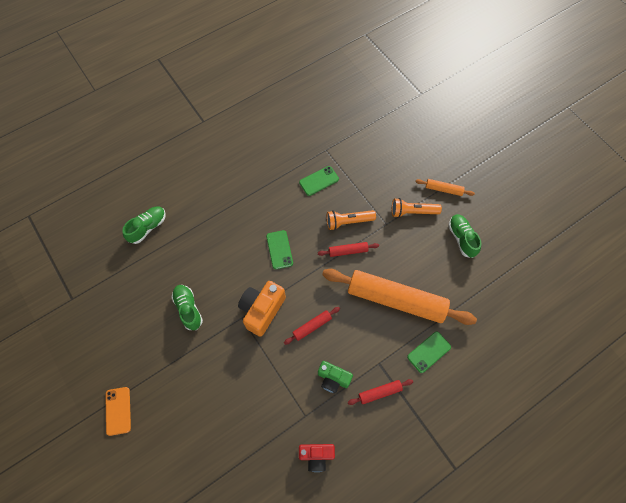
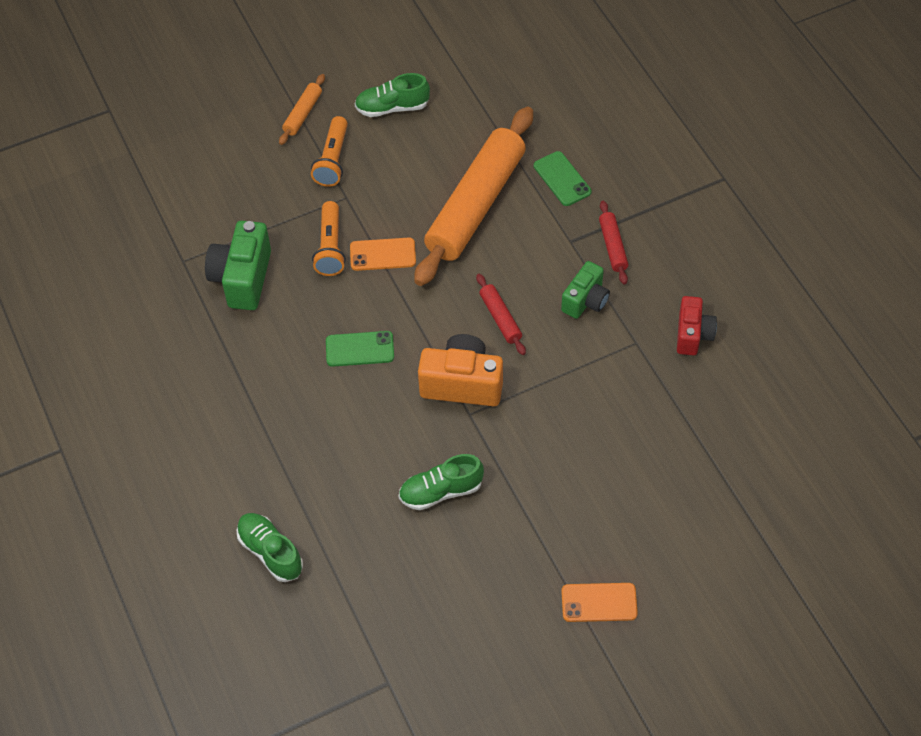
camera: 80 degrees left, 10 degrees down
(262, 310) = (462, 384): orange camera -> orange camera turned 150 degrees clockwise
(319, 181) = (242, 278): green phone -> green camera
(348, 251) = (383, 255): red rolling pin -> orange phone

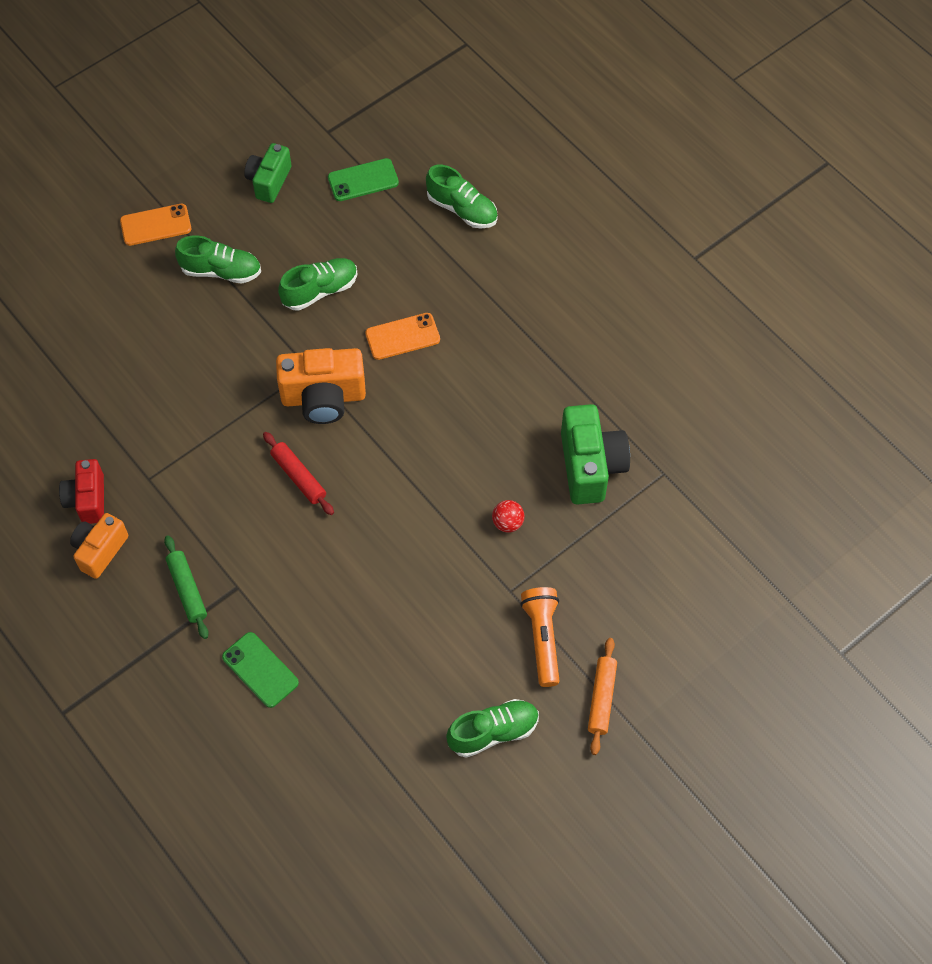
camera: 165 degrees right, 5 degrees up
(330, 247) = (507, 523): orange flashlight -> red ball
(360, 349) = (439, 413): green phone -> green phone (363, 180)
(383, 255) = (446, 526): orange phone -> orange phone (402, 336)
(476, 205) = (356, 611): orange rolling pin -> none
(537, 534) = (221, 271): none -> green shoe
(585, 301) = (209, 516): green camera -> green camera (269, 181)
(612, 246) = (187, 590): red rolling pin -> green rolling pin
(685, 291) = (100, 550): none -> orange camera

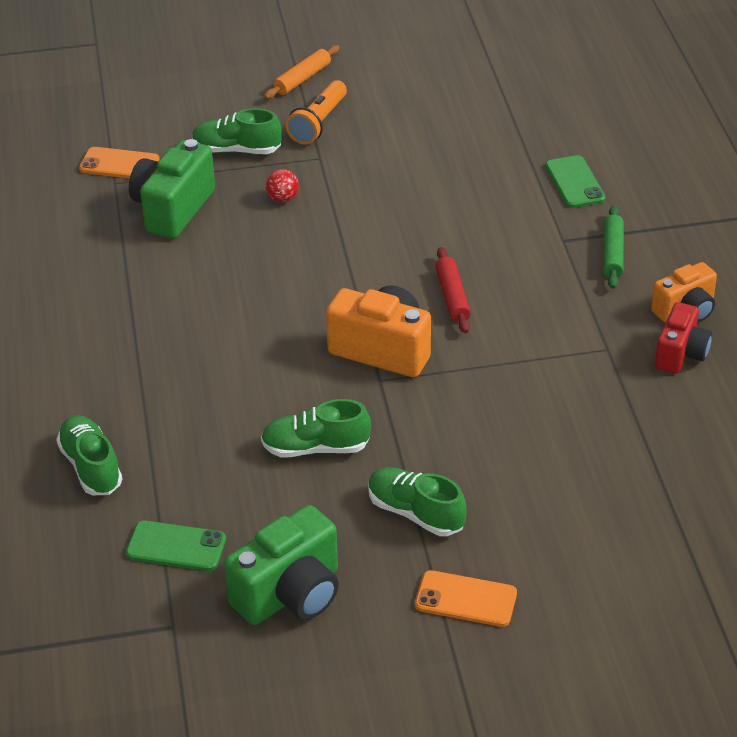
camera: 150 degrees left, 20 degrees down
(269, 181) = (290, 594): green camera -> green camera, size x1.55
(402, 336) = (260, 371): orange phone -> orange phone (119, 164)
(493, 732) = (404, 89): green shoe -> green shoe (236, 150)

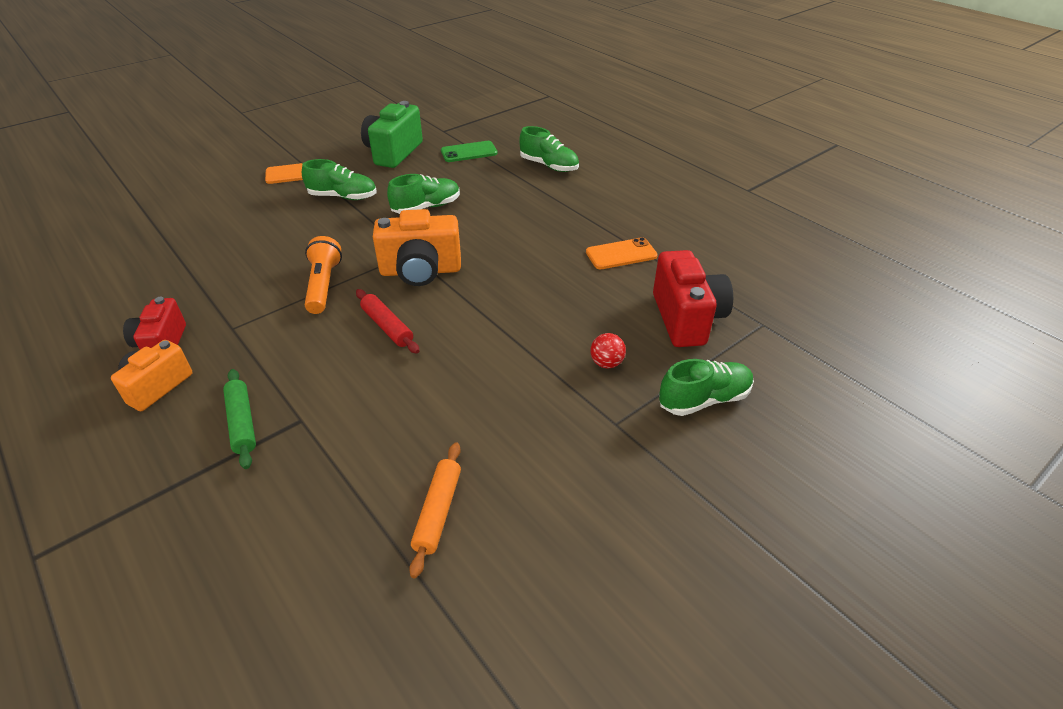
camera: 150 degrees right, 0 degrees up
(119, 164) = (783, 342): orange phone -> orange phone (621, 254)
(173, 209) = (686, 318): green camera -> red camera
(302, 79) = (748, 540): orange rolling pin -> orange rolling pin (438, 512)
(318, 123) = (660, 471): orange flashlight -> orange flashlight (323, 285)
(575, 182) = (308, 506): green phone -> none

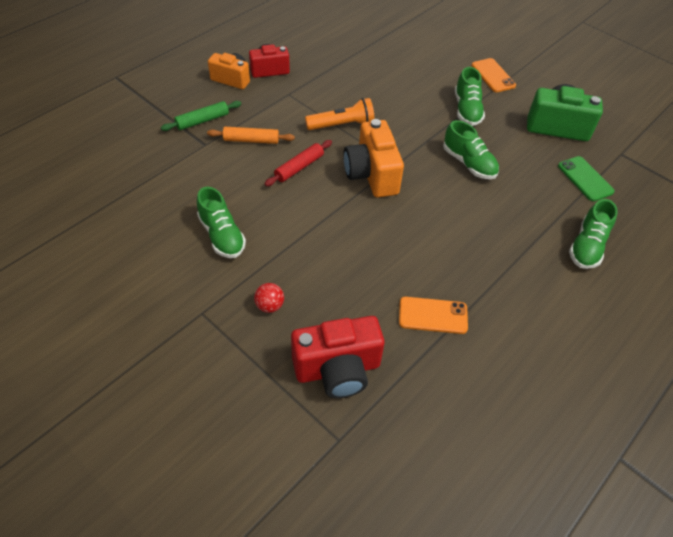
camera: 80 degrees right, 10 degrees up
(438, 512) = (128, 220): orange rolling pin -> orange rolling pin (251, 140)
(621, 254) = (433, 315): orange phone -> orange phone turned 60 degrees counterclockwise
(704, 399) = (229, 377): green shoe -> green shoe (222, 235)

